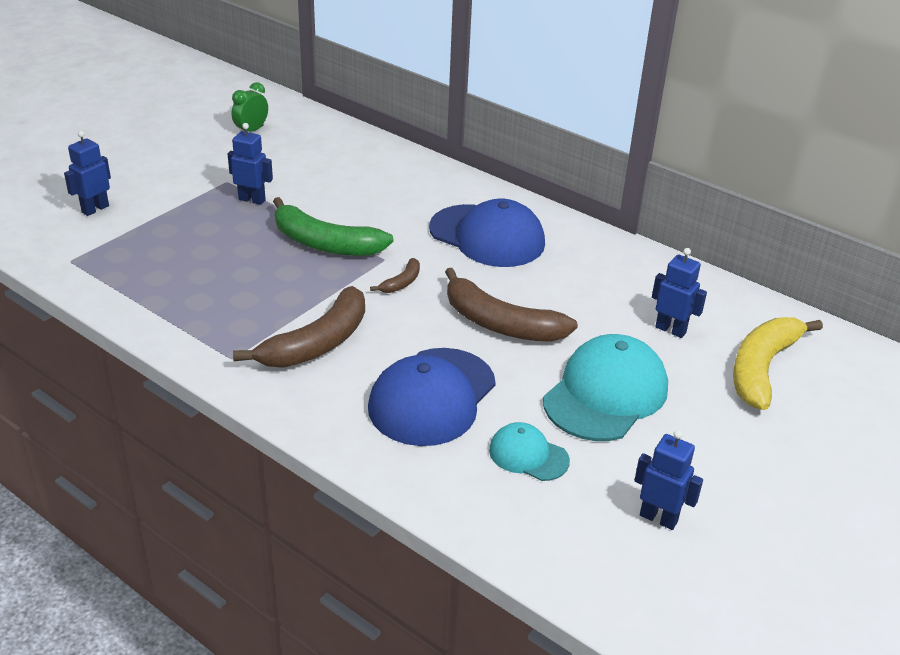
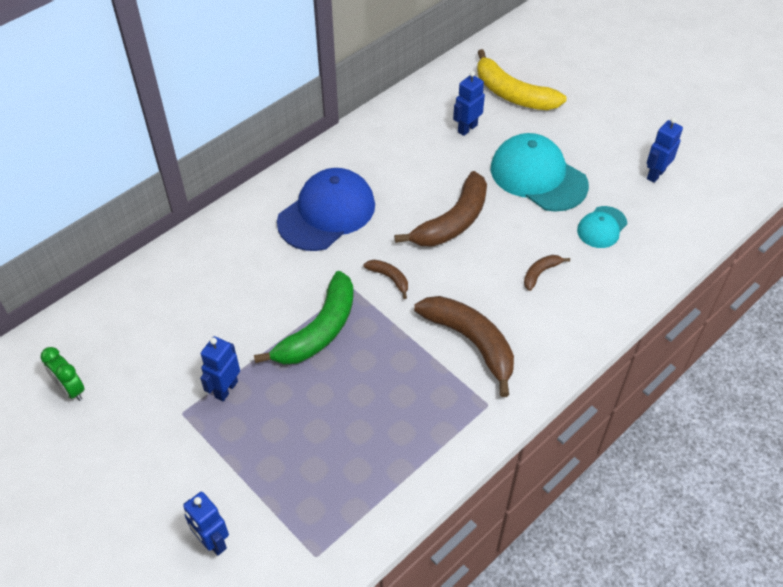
camera: 80 degrees left, 15 degrees up
(432, 397) = (540, 273): blue cap -> brown banana

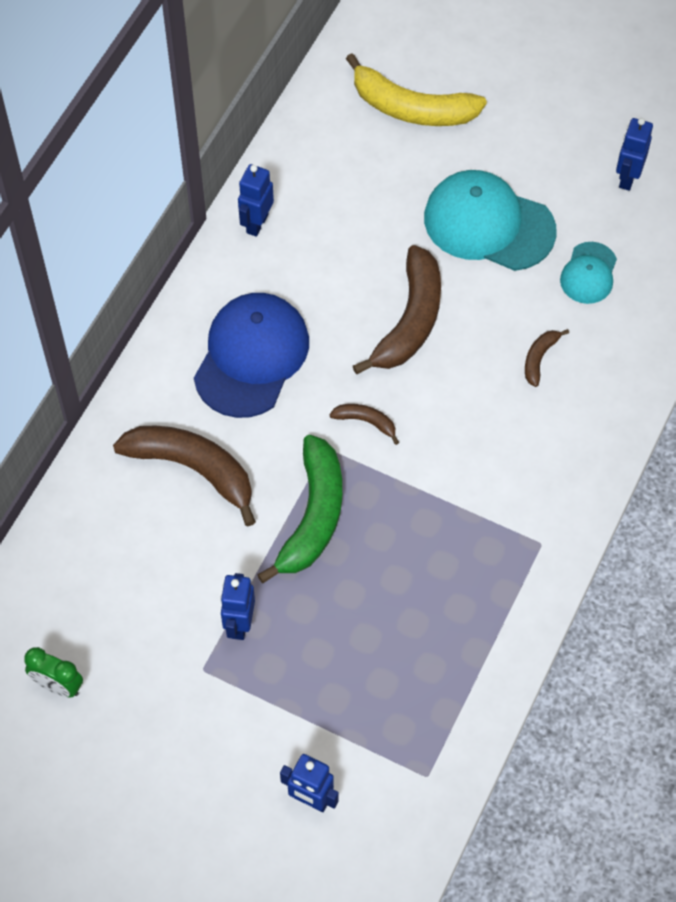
camera: 20 degrees left, 10 degrees up
(467, 128) = (374, 179): blue robot -> blue robot (256, 223)
(471, 342) = (493, 473): brown banana -> brown banana (193, 469)

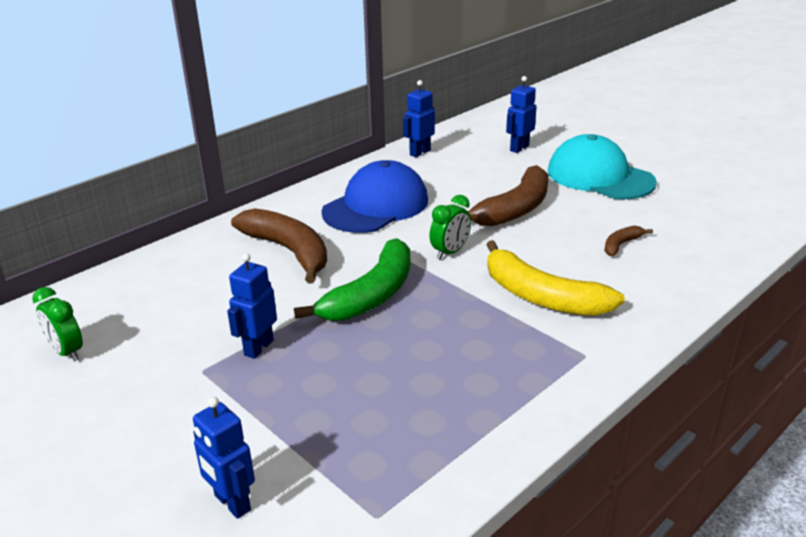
camera: 20 degrees right, 30 degrees down
(366, 422) = (450, 252): brown banana -> green clock
(411, 108) = (559, 125): yellow banana -> yellow banana (541, 296)
(588, 273) = (679, 210): turquoise cap -> none
(627, 178) = (724, 173): blue robot -> blue robot (519, 148)

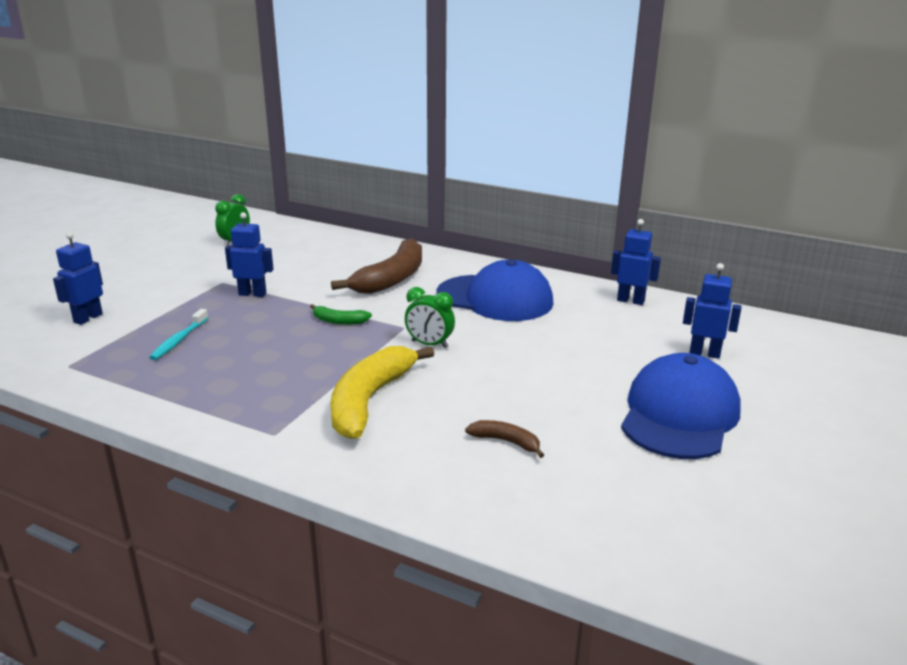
camera: 70 degrees right, 5 degrees down
(354, 413) = (179, 340): none -> turquoise toothbrush
(371, 295) = (339, 321): green banana -> green banana, size x0.46
(514, 209) = (543, 367): brown banana -> none
(599, 176) = (679, 415): turquoise cap -> blue cap

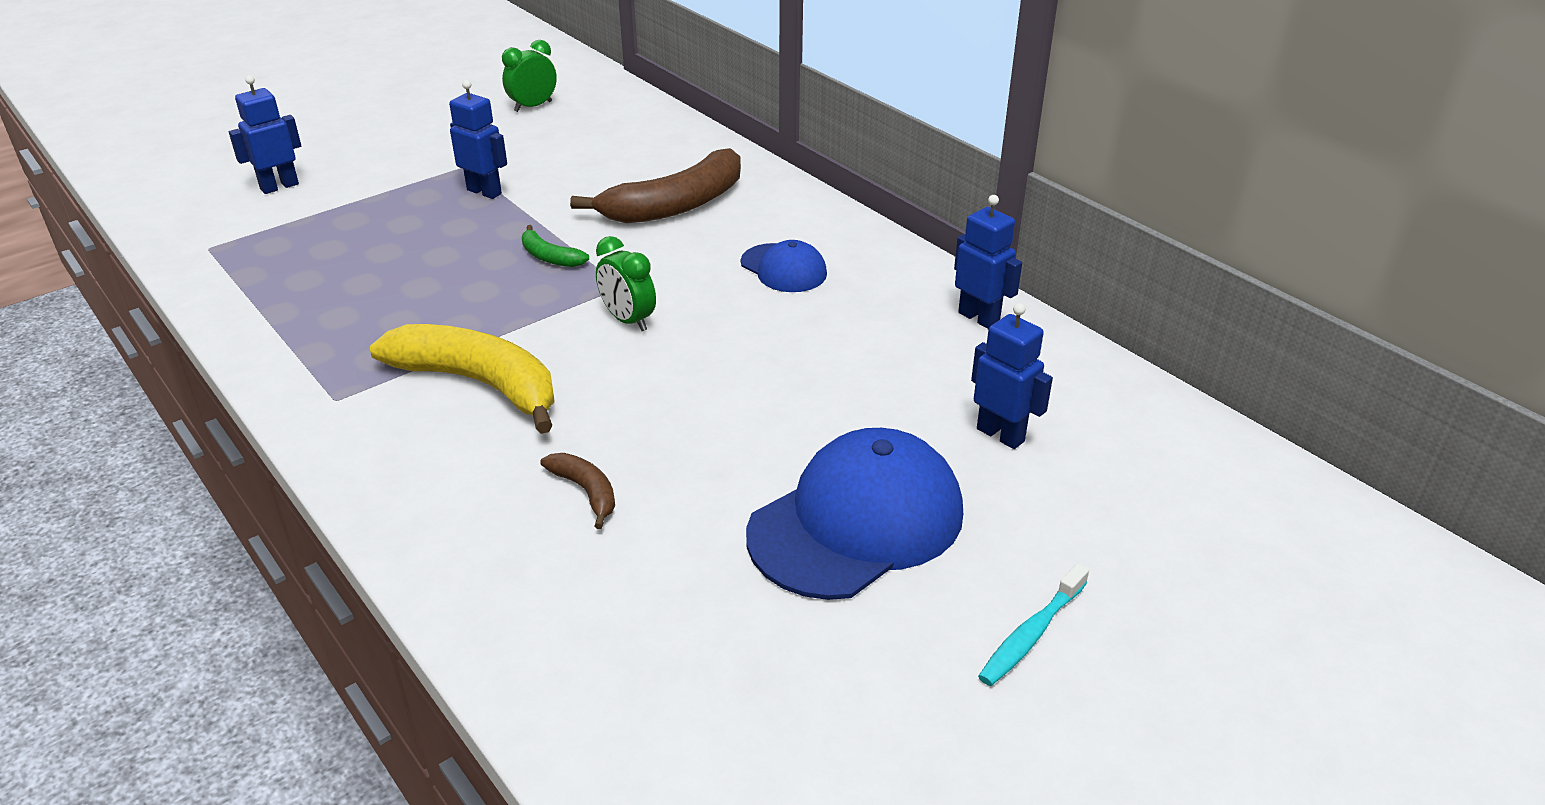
camera: 25 degrees right, 10 degrees up
(179, 340) = (346, 241): turquoise toothbrush -> turquoise toothbrush (1031, 634)
(369, 400) = (480, 384): yellow banana -> yellow banana turned 75 degrees clockwise
(495, 298) = (783, 268): blue cap -> blue cap, size x0.53

